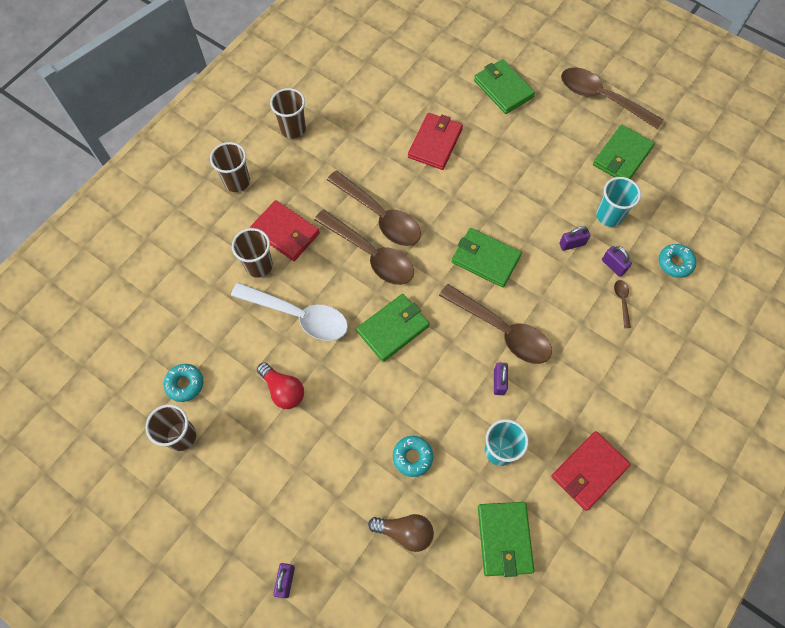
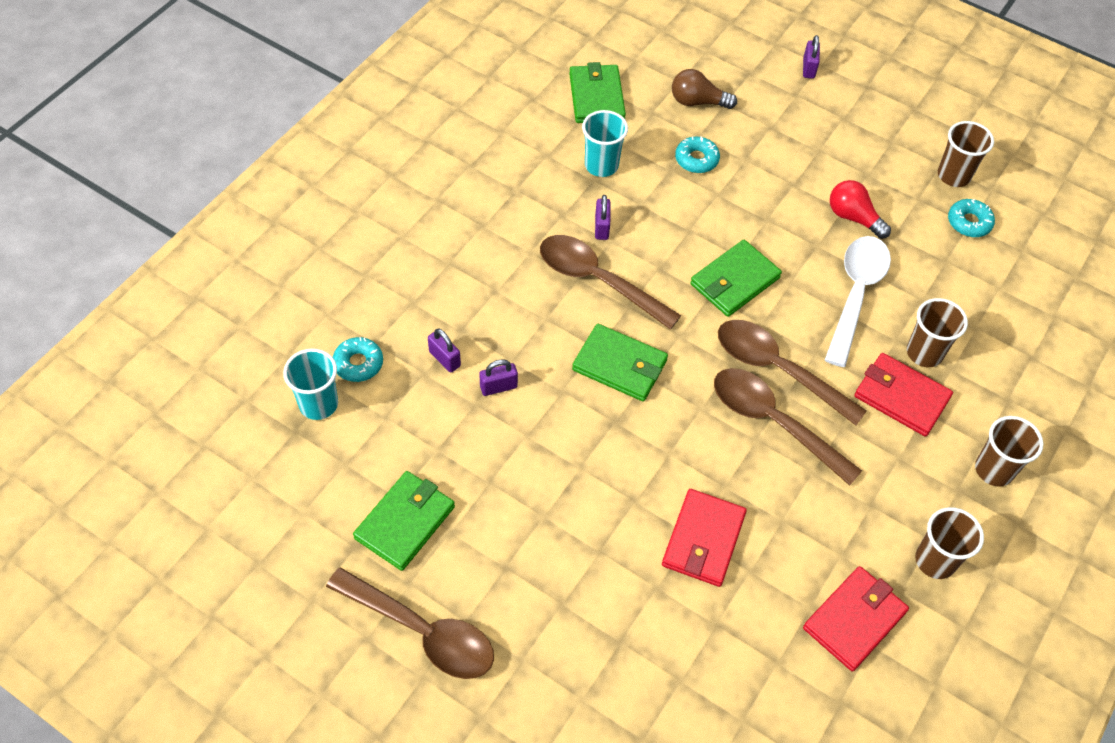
camera: 175 degrees right, 10 degrees down
(299, 315) = (855, 294): white spoon -> white spoon turned 90 degrees clockwise
(503, 89) = (593, 648): green wallet -> none
(589, 471) = (504, 149): red wallet -> red wallet (854, 620)
(609, 216) = (440, 427): turquoise cup -> turquoise cup (318, 404)
(622, 301) = (440, 315): brown spoon -> none

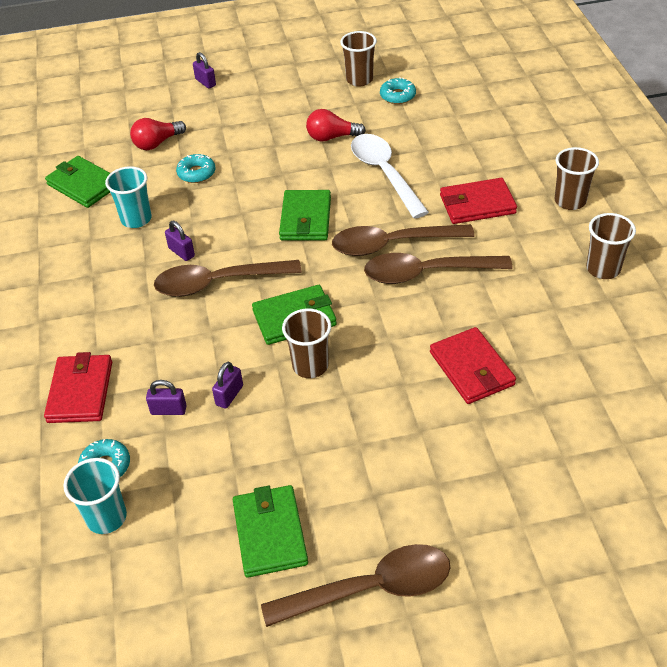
camera: 40 degrees left, 10 degrees down
(697, 102) = (157, 143): brown light bulb -> red light bulb
(854, 620) = (605, 335): red wallet -> red wallet (80, 391)
(924, 353) = (459, 174): brown cup -> brown cup (310, 366)

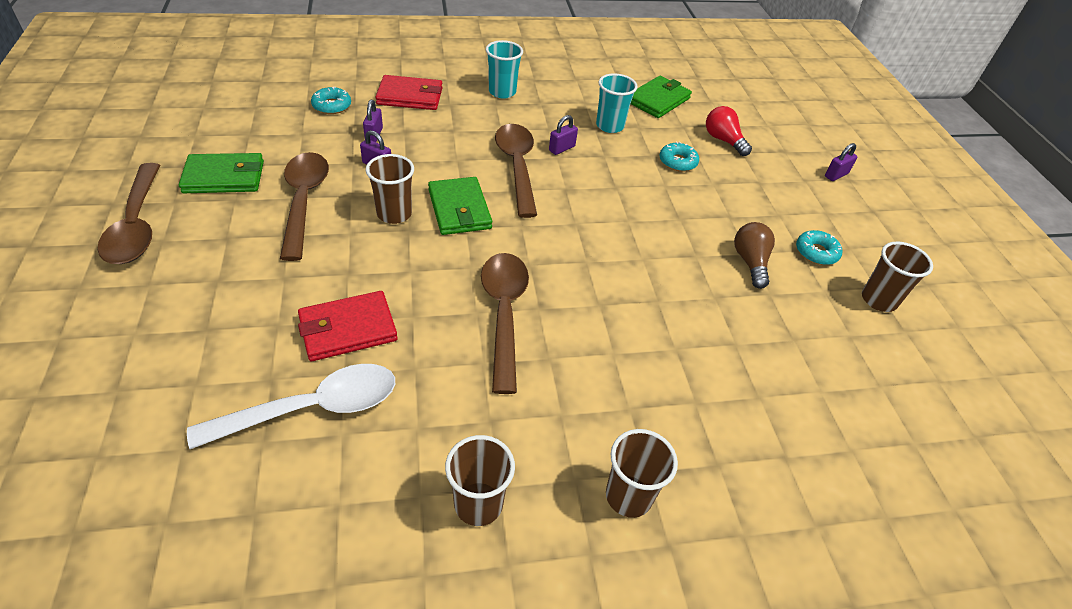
camera: 85 degrees right, 0 degrees up
(106, 517) = (284, 105): turquoise cup -> turquoise cup (502, 92)
(305, 219) = (604, 229): green wallet -> none
(331, 137) = (750, 262): red light bulb -> brown light bulb
(384, 173) = (684, 300): white spoon -> white spoon (313, 408)
(392, 244) = (556, 291): brown spoon -> brown spoon (304, 201)
(397, 96) = (851, 334): turquoise donut -> turquoise donut (816, 252)
(477, 204) = (624, 382): red wallet -> none

